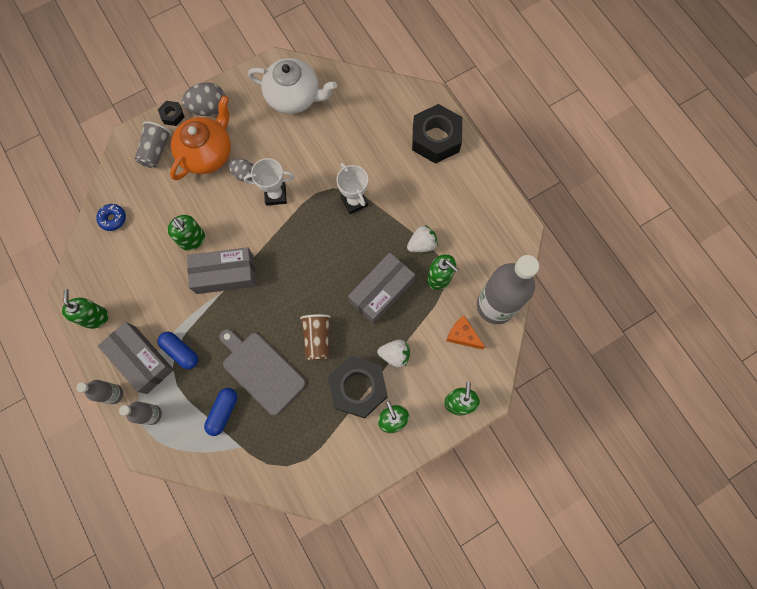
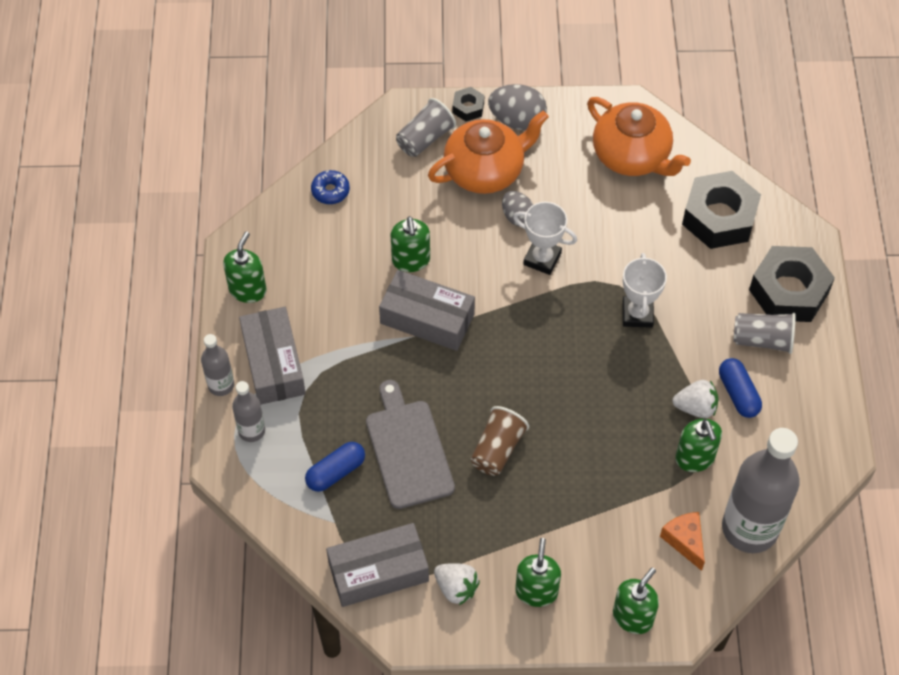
camera: 30 degrees right, 15 degrees down
(180, 351) = (324, 378): blue capsule -> blue capsule (738, 393)
(294, 97) = (632, 156): white teapot -> orange teapot
(358, 388) = (515, 532): black nut -> black nut (719, 217)
(381, 291) = (610, 436): grey box -> grey box (378, 571)
(395, 355) = (584, 518): white strawberry -> white strawberry (456, 588)
(437, 179) = (762, 340): none -> grey cup

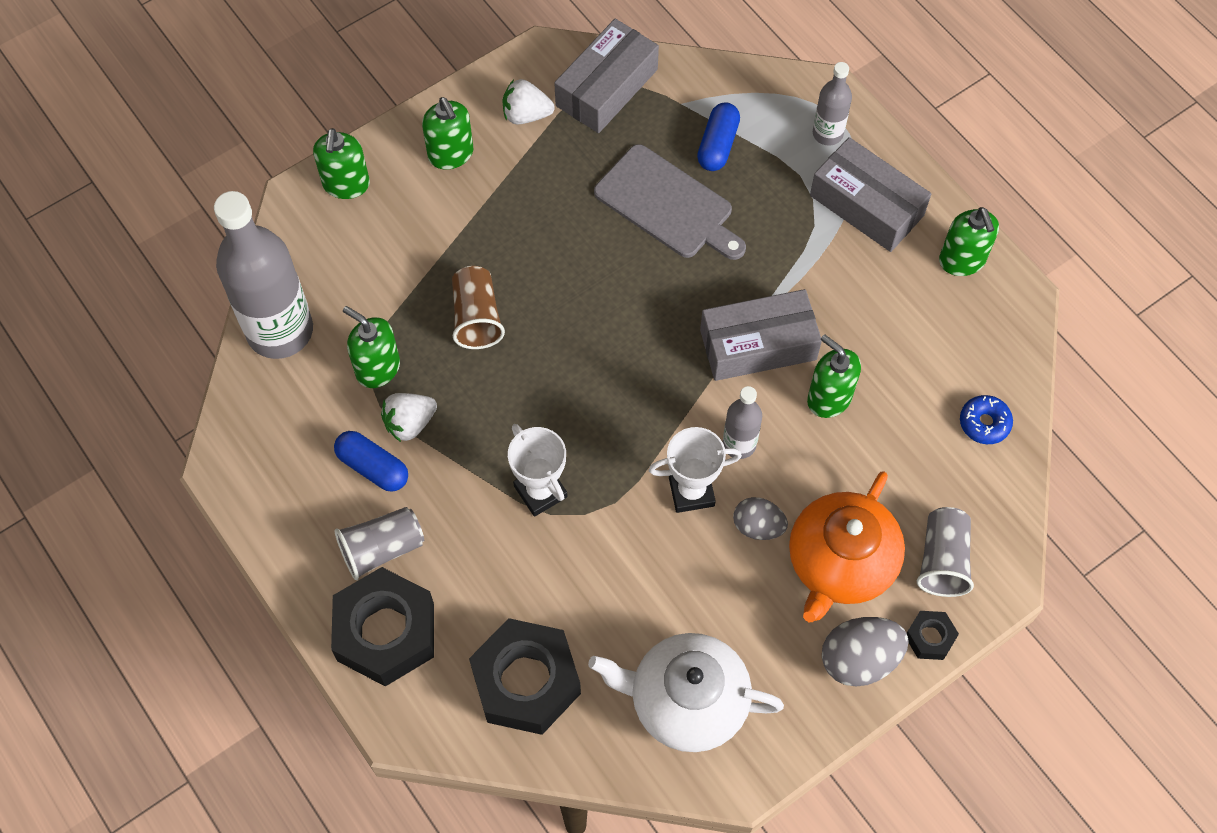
camera: 145 degrees right, 5 degrees up
(221, 385) = (895, 156): grey bottle -> grey bottle (739, 444)
(497, 449) = (582, 257): brown cup -> brown cup (476, 317)
(632, 156) = (686, 701): orange teapot -> white teapot
(685, 541) = (338, 280): orange cheese -> none

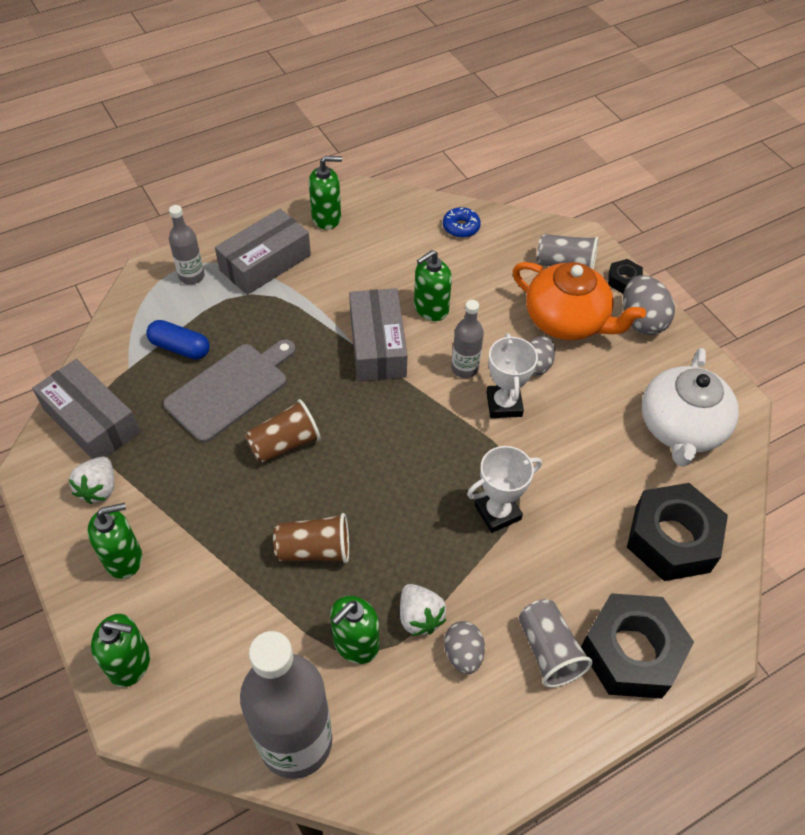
camera: 85 degrees left, 10 degrees down
(373, 467) = (463, 654): blue capsule -> grey egg
(602, 269) = (284, 444): none -> brown cup

